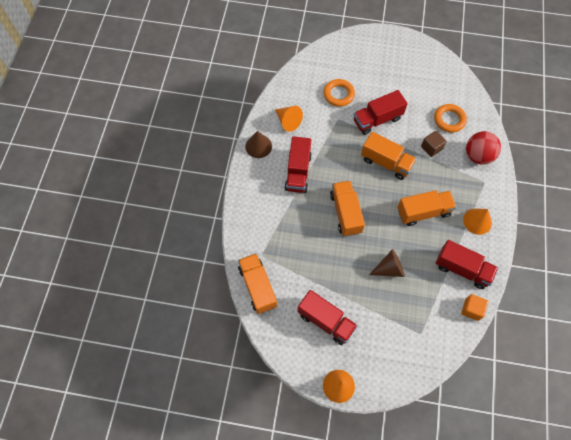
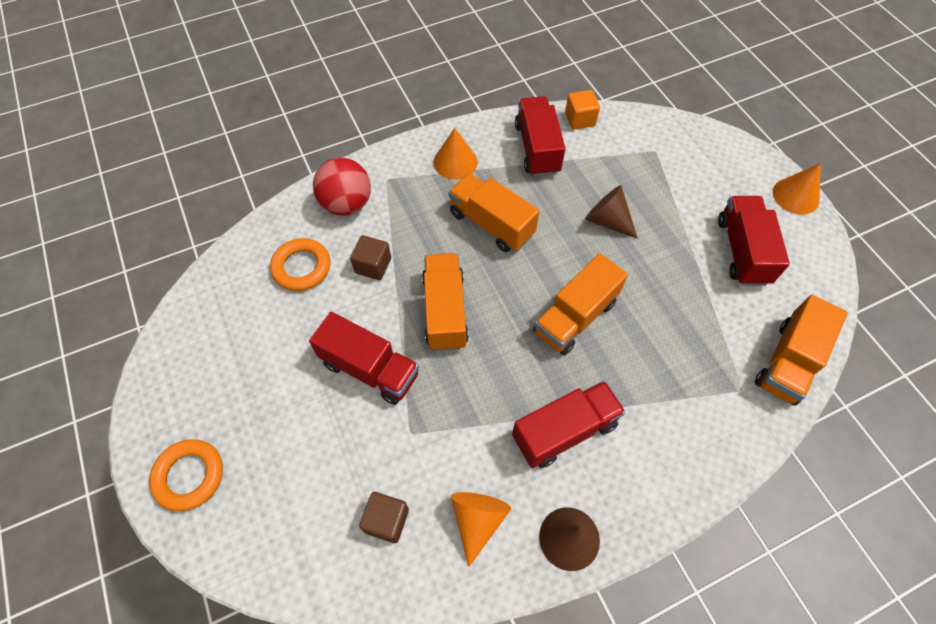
camera: 125 degrees left, 5 degrees down
(310, 94) = (386, 520): none -> brown cube
(338, 94) = (355, 466): orange ring -> orange ring (189, 476)

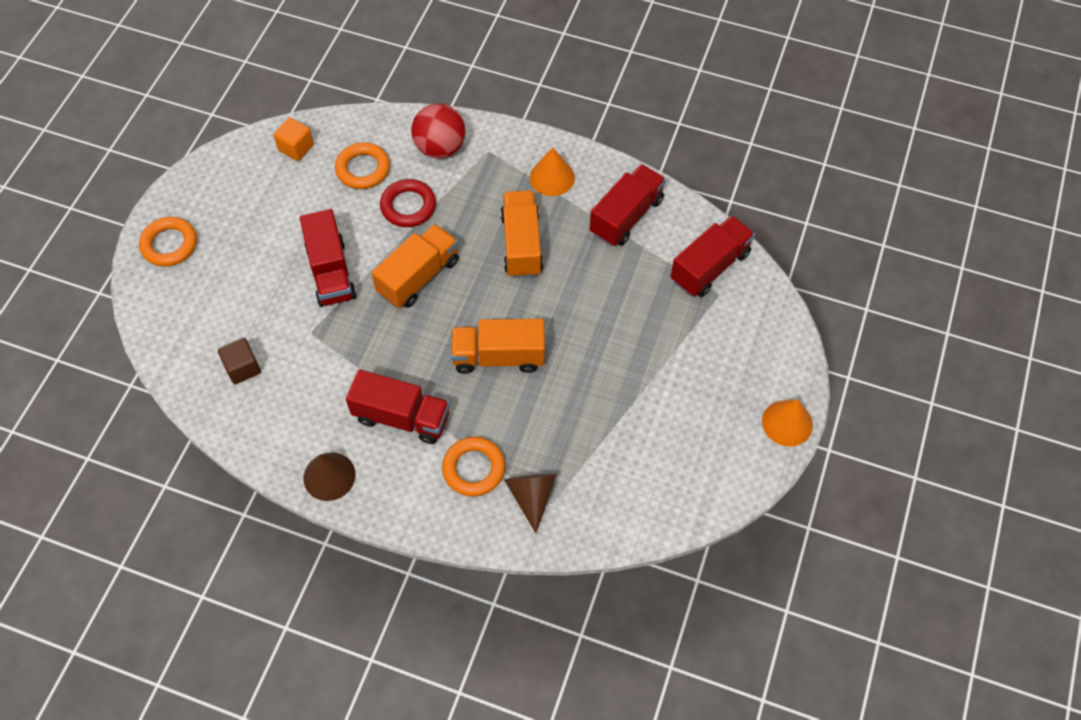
camera: 45 degrees right, 0 degrees up
(373, 266) = (408, 206): brown cube -> red ring
(477, 520) = (291, 416): orange cone -> none
(580, 119) = (690, 220): orange cube -> orange cube (296, 147)
(607, 220) = (609, 313): brown cone -> brown cone (531, 496)
(663, 417) = (474, 469): none -> orange ring
(742, 251) = (682, 422): red truck -> red truck (710, 267)
(788, 361) = (608, 519): orange truck -> none

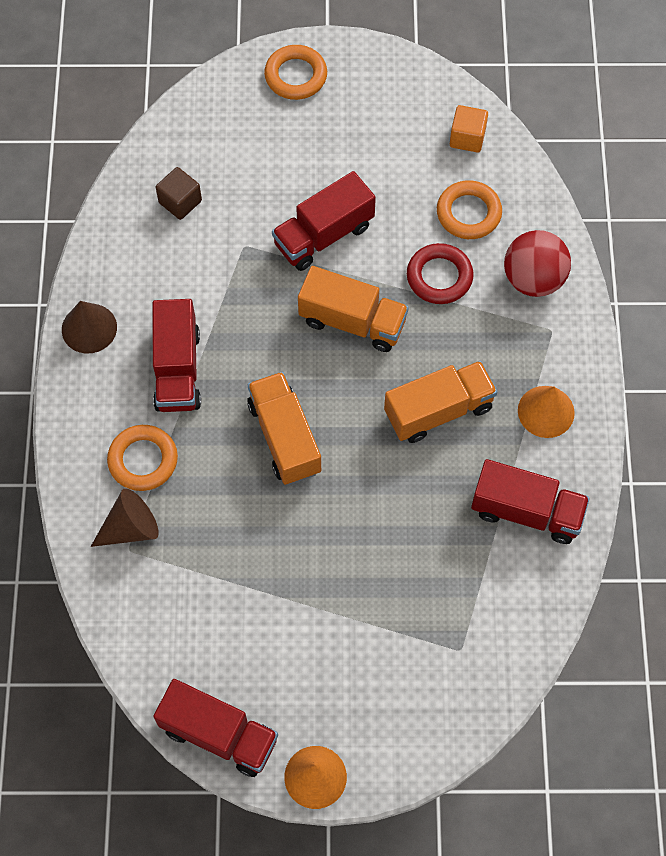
camera: 70 degrees right, 5 degrees up
(710, 267) = (495, 628): red truck -> red truck (219, 734)

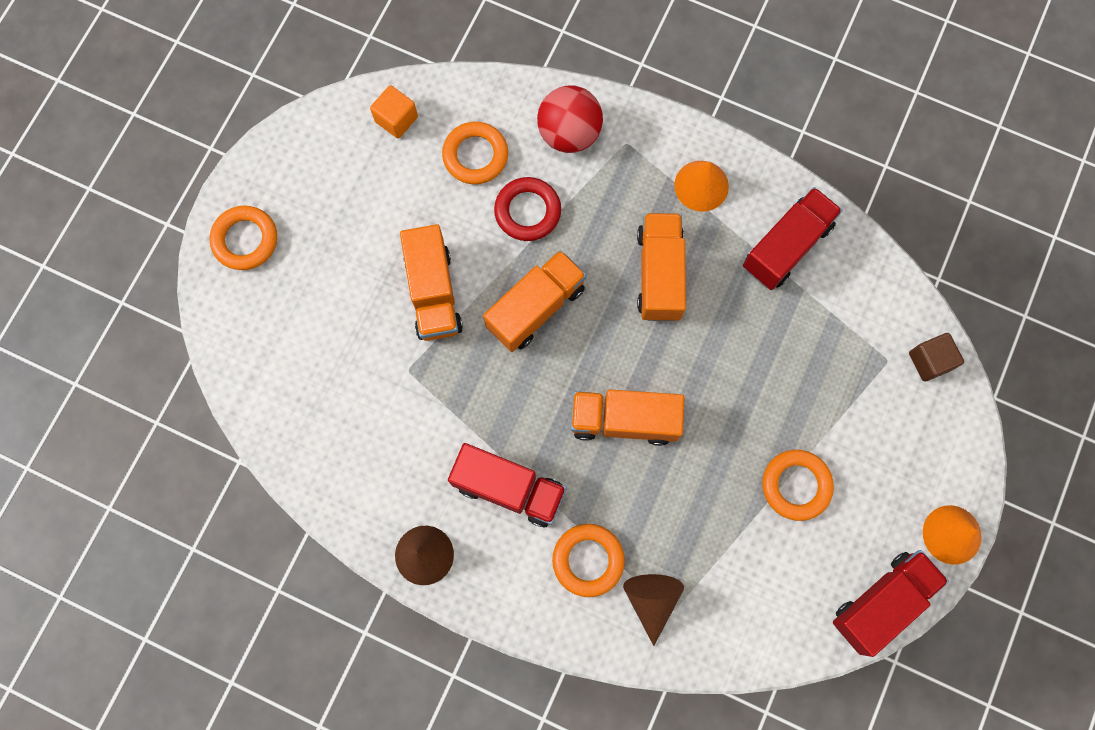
camera: 65 degrees left, 10 degrees up
(180, 202) = (329, 409): brown cube -> brown cube (929, 361)
(295, 612) = (796, 485): none -> orange ring
(323, 235) = (433, 293): red truck -> orange truck

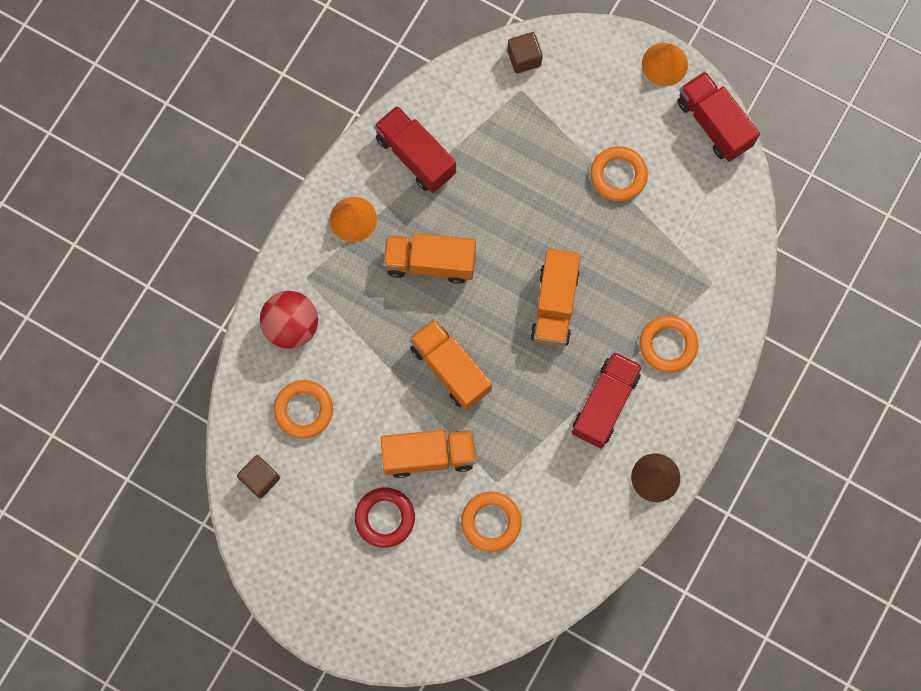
camera: 85 degrees left, 0 degrees up
(245, 240) = (363, 621): orange ring -> orange ring (491, 522)
(396, 119) = (260, 478): orange cube -> brown cube
(527, 211) = (361, 368): red ring -> red ring (385, 518)
(651, 600) = (702, 298): brown cone -> none

